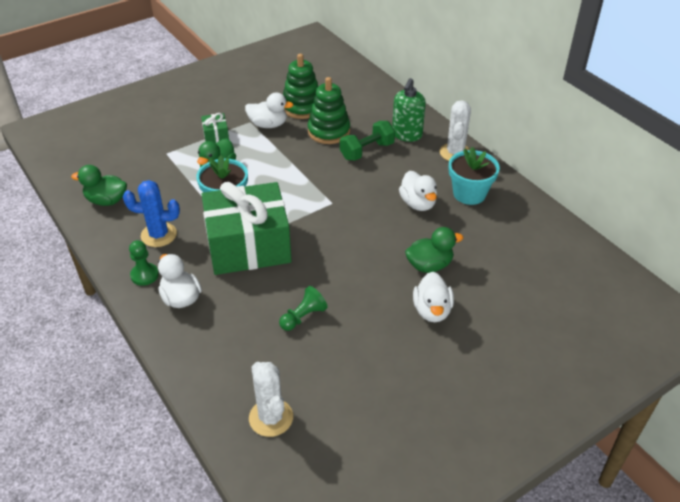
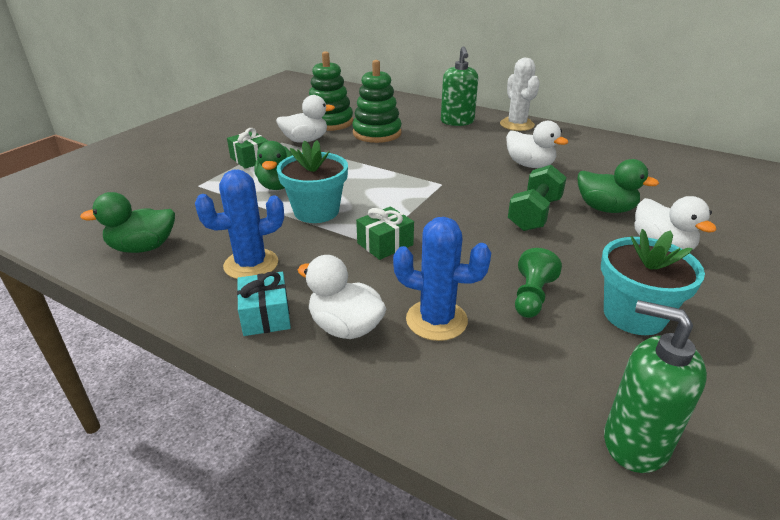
camera: 25 degrees left, 10 degrees down
(144, 275) = (266, 316): green pawn -> turquoise gift
(233, 312) = (436, 320): none -> blue cactus
(248, 245) = (385, 244): green gift -> green gift, size x0.40
(271, 418) = (635, 442): white cactus -> green soap dispenser
(367, 151) = (432, 139): green dumbbell -> green dumbbell (534, 214)
(429, 265) = (605, 209): green duck -> green duck turned 75 degrees clockwise
(469, 194) = (567, 148): turquoise flower pot -> turquoise flower pot (634, 315)

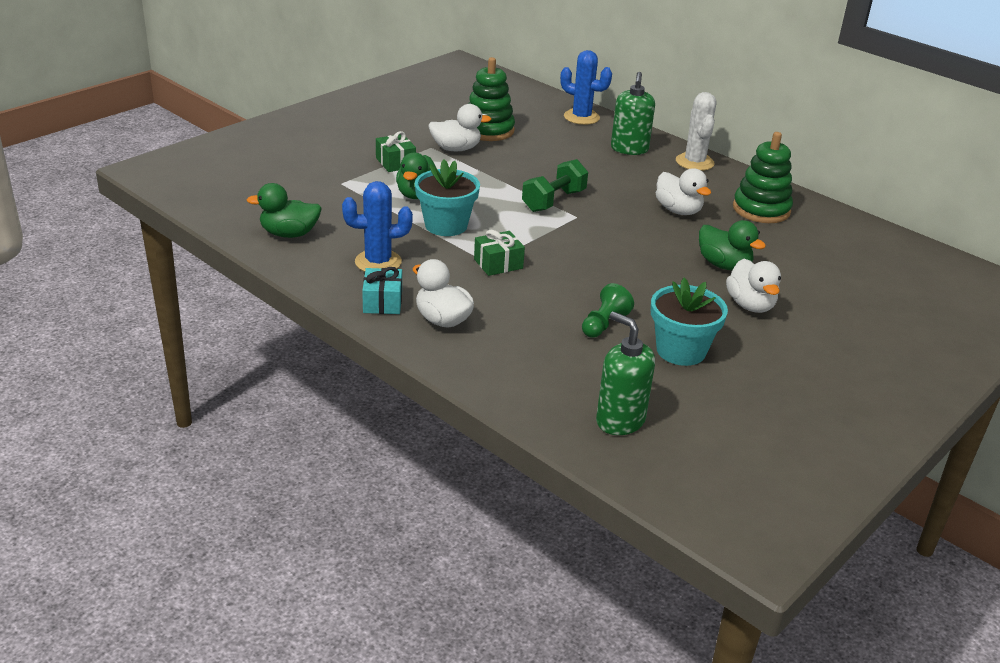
camera: 10 degrees right, 0 degrees up
(377, 133) = (534, 151): green stacking toy -> green stacking toy (761, 209)
(436, 320) = (516, 327): blue cactus -> blue cactus (581, 117)
(534, 214) = (651, 259): green dumbbell -> green dumbbell (554, 201)

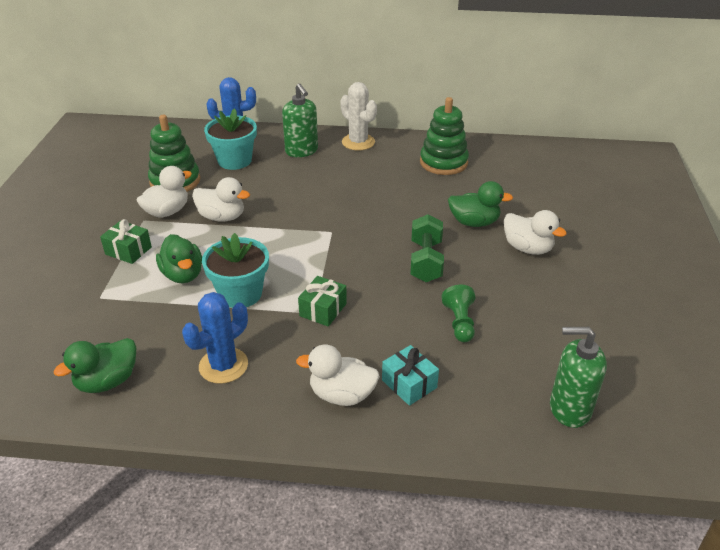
camera: 35 degrees left, 5 degrees up
(382, 302) = (273, 407): turquoise gift -> turquoise gift (409, 384)
(554, 201) = (299, 225): green dumbbell -> green dumbbell (426, 261)
(678, 210) = (394, 190): white duck -> white duck (222, 217)
(681, 350) = (533, 315): turquoise flower pot -> turquoise flower pot (234, 160)

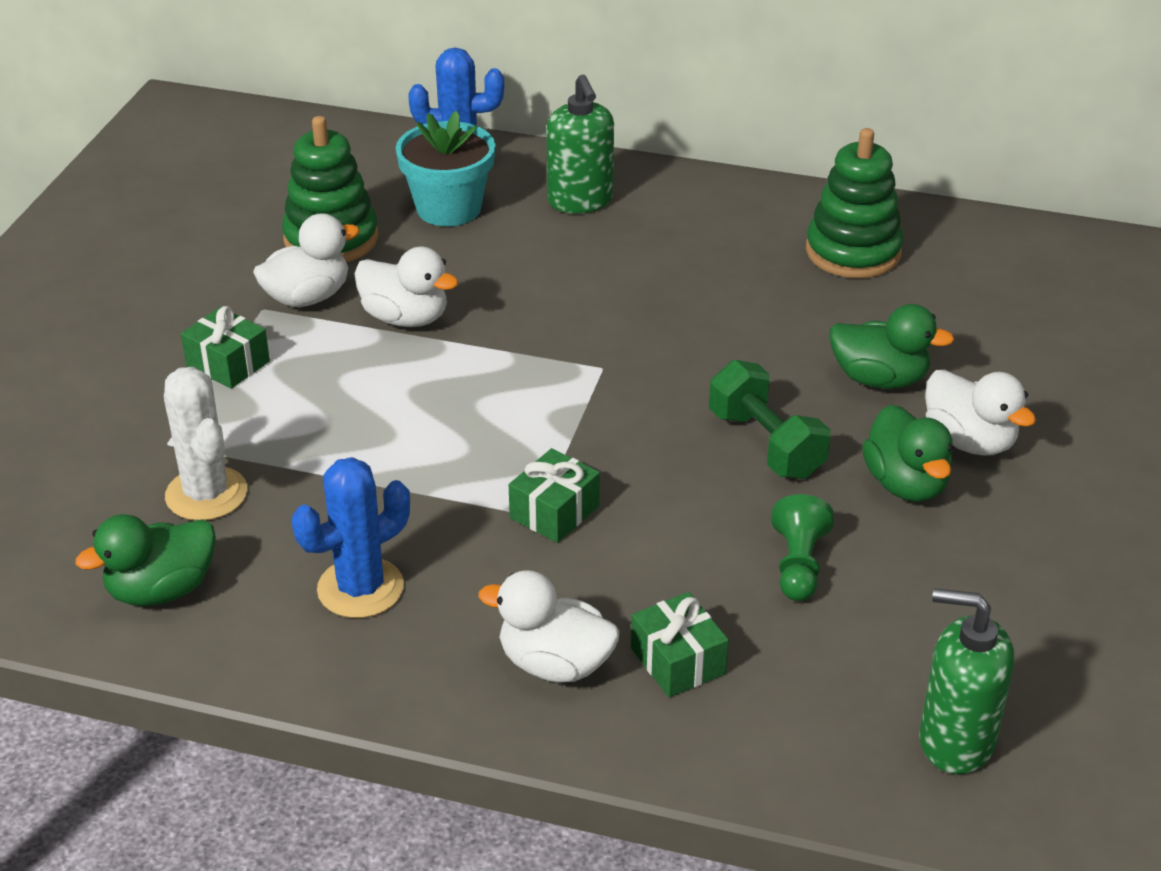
camera: 10 degrees right, 0 degrees up
(183, 275) = (317, 419): green duck -> green duck (906, 484)
(240, 294) = (413, 465): turquoise flower pot -> none
(358, 142) = (694, 193): white cactus -> white cactus (206, 494)
(409, 384) = (678, 661): turquoise gift -> green gift
(426, 261) = (766, 444): green dumbbell -> green dumbbell turned 45 degrees counterclockwise

